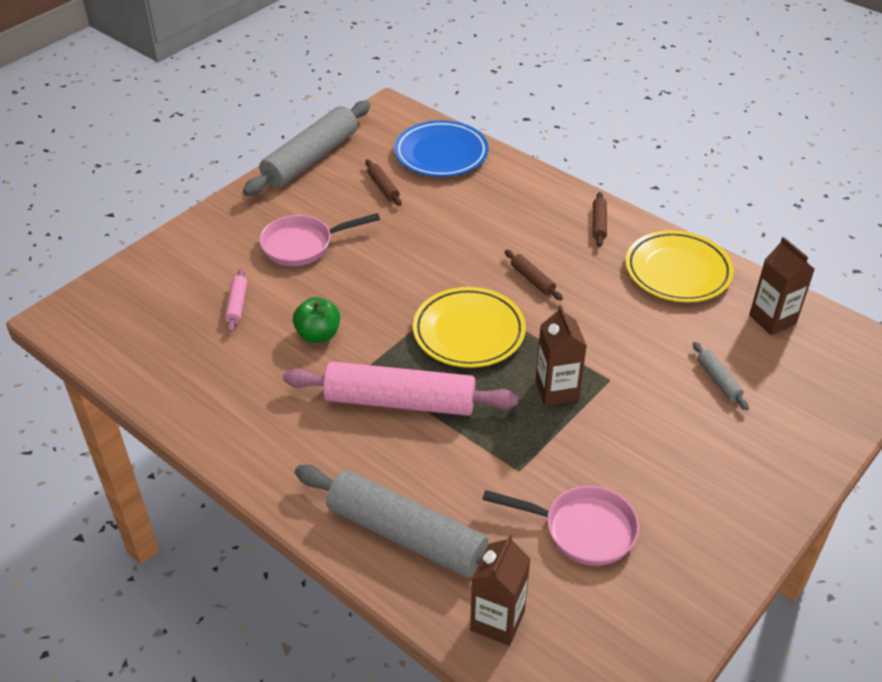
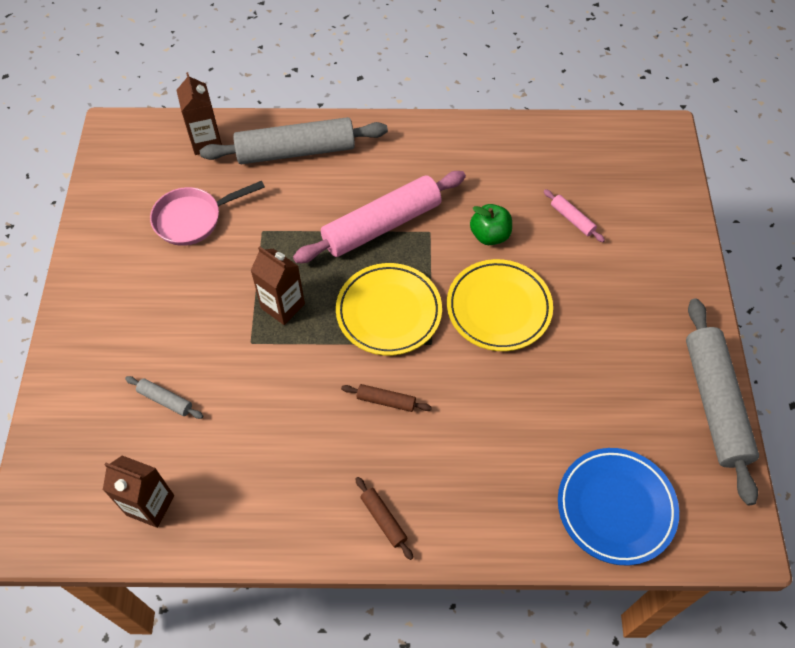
camera: 140 degrees right, 15 degrees up
(303, 245) = (596, 302): pink pan -> none
(383, 187) = (613, 416): brown rolling pin -> none
(677, 271) = (268, 507): yellow plate -> yellow plate (498, 308)

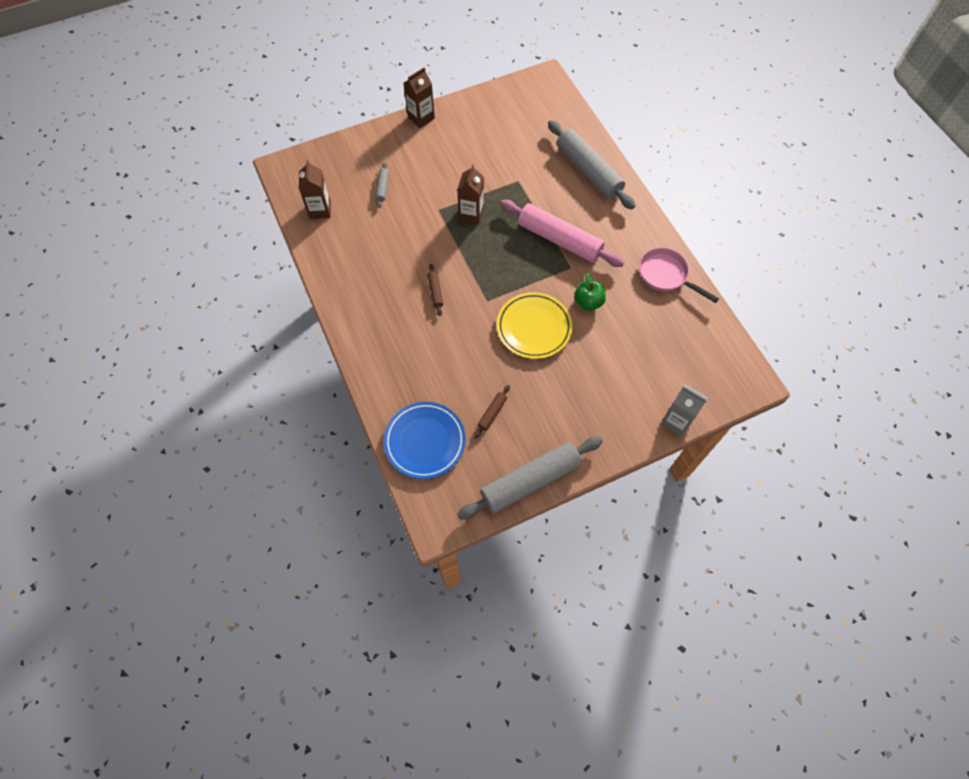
camera: 65 degrees right, 5 degrees up
(193, 219) = (506, 144): pink pan -> pink pan (666, 275)
(206, 142) = (566, 124): brown carton -> brown carton (421, 118)
(383, 519) = (360, 320): brown rolling pin -> brown rolling pin (492, 413)
(389, 312) = (497, 269): yellow plate -> none
(572, 219) = (632, 346): pink rolling pin -> none
(686, 221) = (676, 421): none -> grey carton

